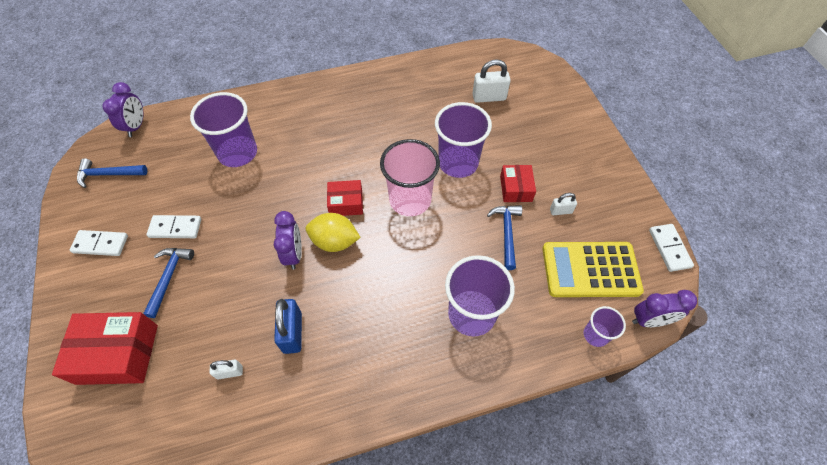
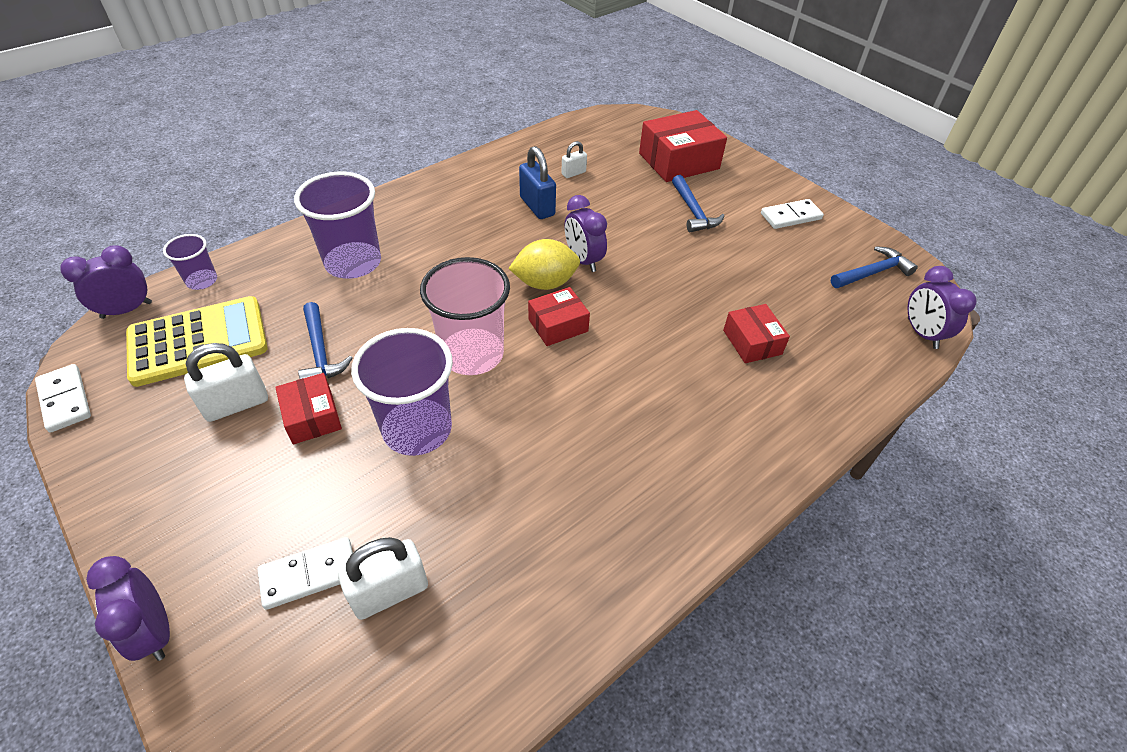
camera: 155 degrees right, 10 degrees down
(175, 228) = (734, 247): white domino -> white domino (309, 574)
(238, 153) = (752, 342): purple cup -> red box
(560, 211) = (236, 404): white padlock -> white padlock, size x1.74
(589, 113) = (155, 631): none -> purple clock

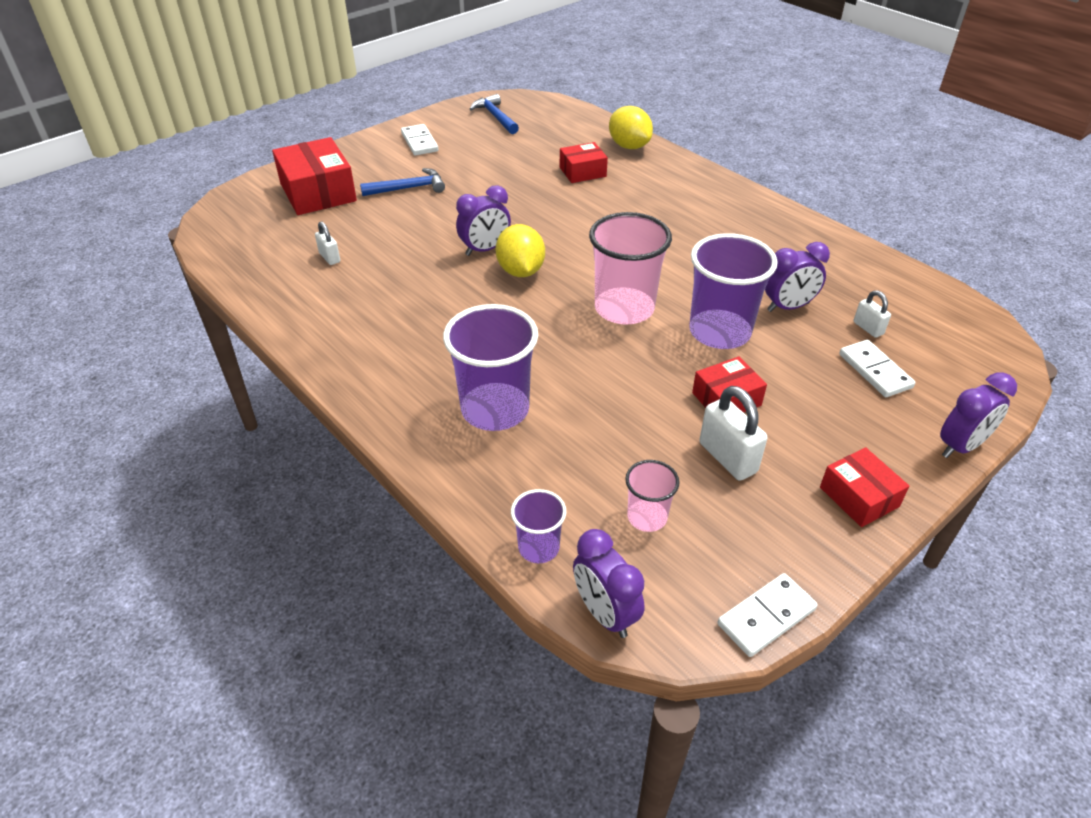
camera: 90 degrees left, 5 degrees down
(198, 341) = (647, 517): yellow calculator -> pink cup
(320, 352) = (642, 409): blue hammer -> none
(390, 592) = (868, 328): white padlock -> white padlock, size x0.57
(537, 206) = (392, 280): blue padlock -> none
(558, 325) = (578, 262): red box -> red box (859, 497)
(833, 394) = (629, 146): none -> yellow lemon
(921, 333) = (562, 108): purple clock -> purple clock (788, 307)

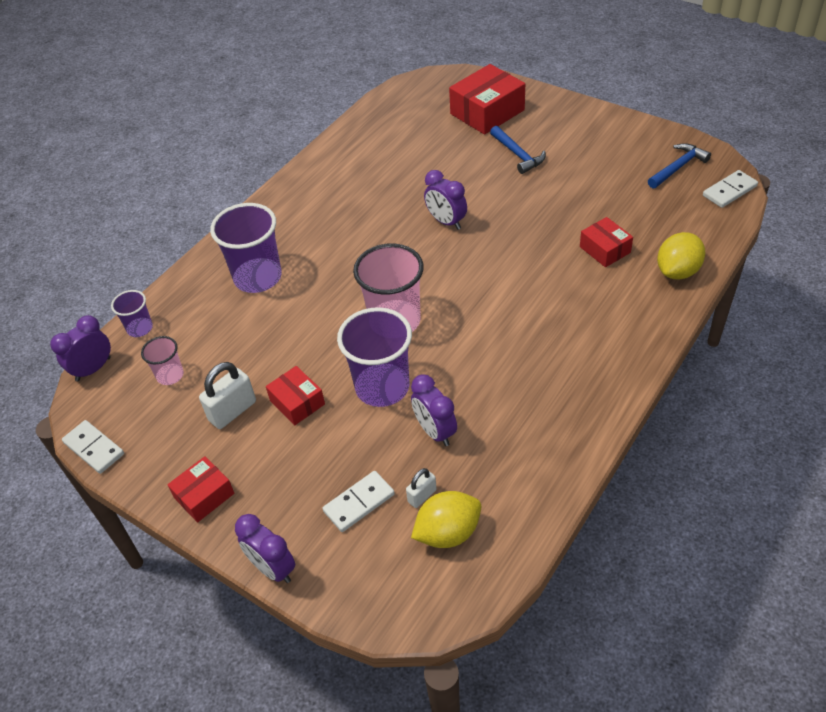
camera: 80 degrees right, 5 degrees up
(329, 257) = (402, 148): white padlock -> none
(419, 142) = (598, 137): white domino -> white domino (729, 191)
(520, 271) = (424, 249): yellow lemon -> yellow lemon (448, 532)

